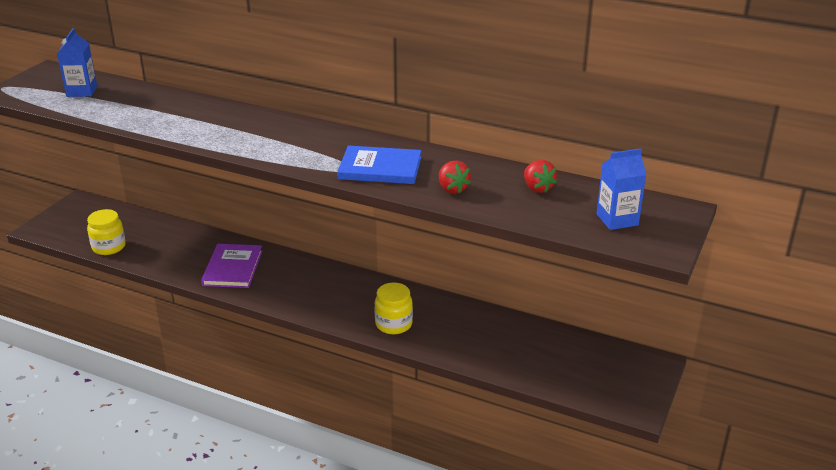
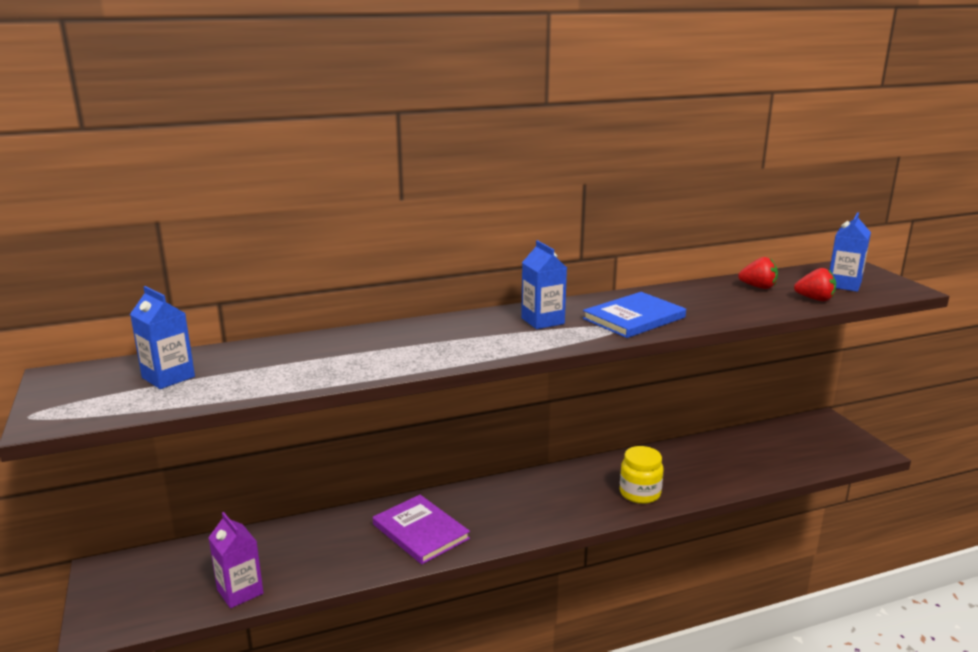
camera: 45 degrees left, 10 degrees down
(109, 247) = (240, 591): yellow jar -> purple carton
(321, 143) = (542, 321): none -> blue carton
(452, 189) = (716, 309): red strawberry -> red strawberry (815, 299)

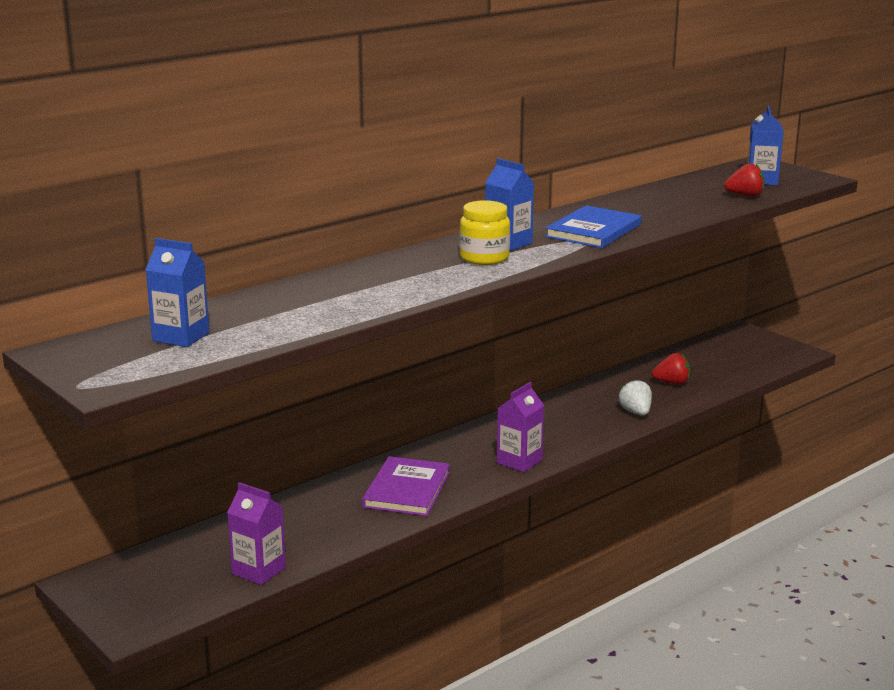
camera: 20 degrees left, 0 degrees up
(420, 531) = (407, 489): purple book -> purple book turned 75 degrees clockwise
(537, 522) = (519, 461): none -> purple carton
(640, 493) = (603, 421): yellow jar -> yellow jar (484, 258)
(676, 489) = (636, 412): none -> white strawberry
(758, 287) = (686, 191): red strawberry -> red strawberry (672, 383)

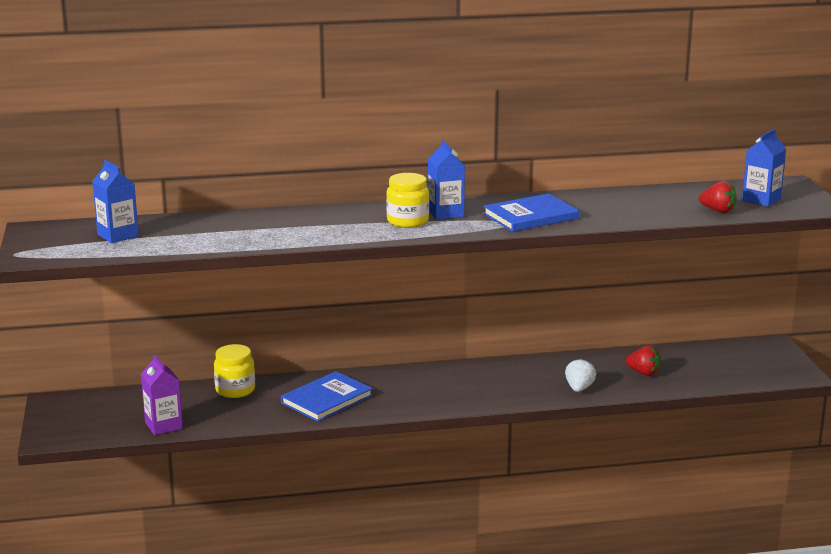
camera: 30 degrees right, 0 degrees up
(293, 507) = (235, 390): none -> yellow jar
(407, 489) = (326, 399): purple book -> blue book
(519, 461) = (434, 401): purple carton -> none

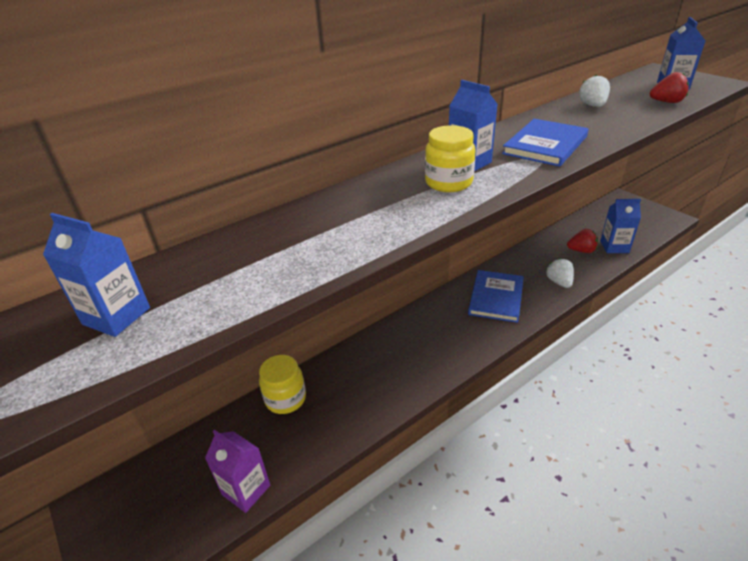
camera: 25 degrees left, 15 degrees up
(326, 399) = (381, 375): blue book -> blue book (496, 297)
(639, 198) = (592, 106): none -> white strawberry
(686, 379) = (614, 247): none -> blue carton

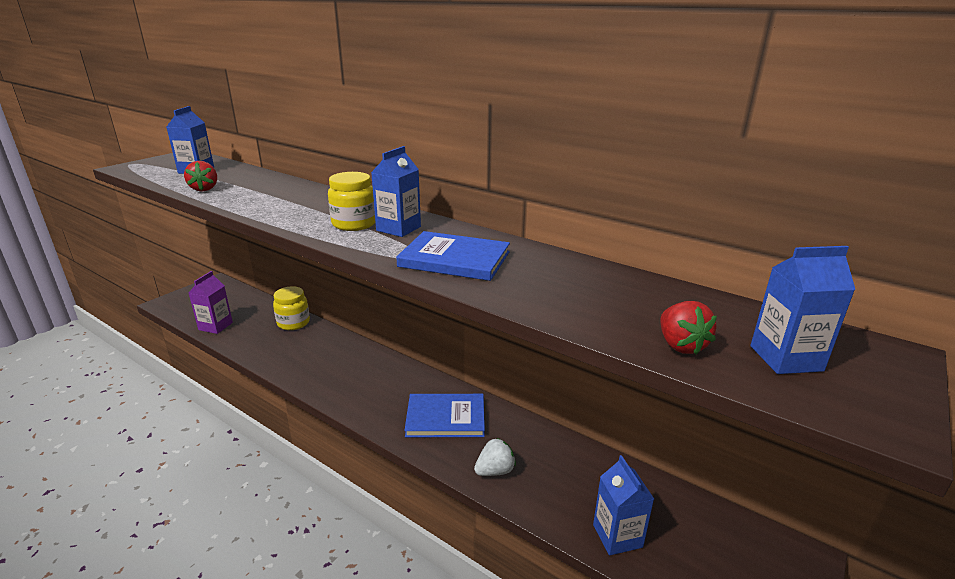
camera: 70 degrees right, 10 degrees down
(581, 250) = (584, 494): red strawberry -> red strawberry (204, 189)
(592, 106) = (613, 286): white strawberry -> none

